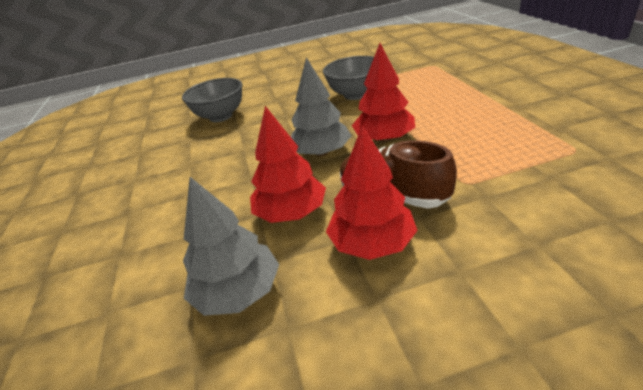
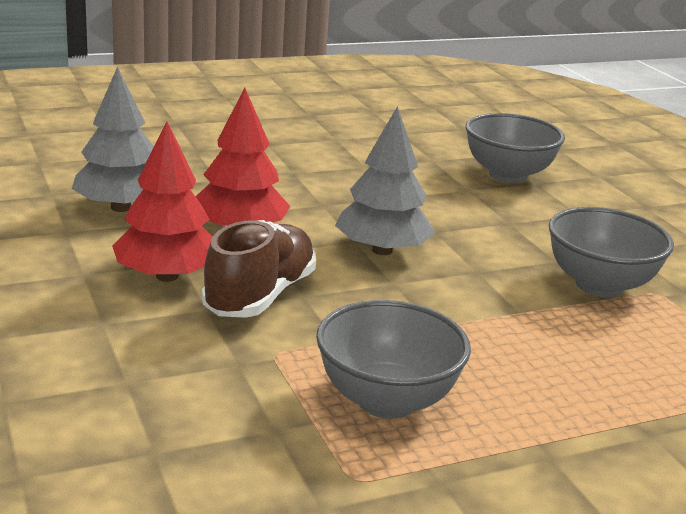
camera: 75 degrees right, 10 degrees down
(384, 139) = (418, 301): red tree -> none
(496, 144) = (386, 400): none -> grey bowl

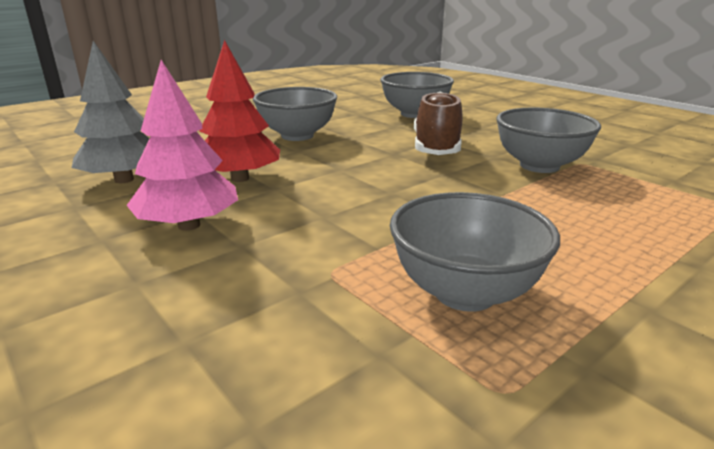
camera: 15 degrees left, 0 degrees up
(167, 276) = (189, 225): red tree -> pink tree
(260, 296) = (285, 224): brown shoe -> brown shoe (436, 148)
(334, 182) = (297, 136): none -> grey bowl
(382, 250) = (365, 172): grey tree -> none

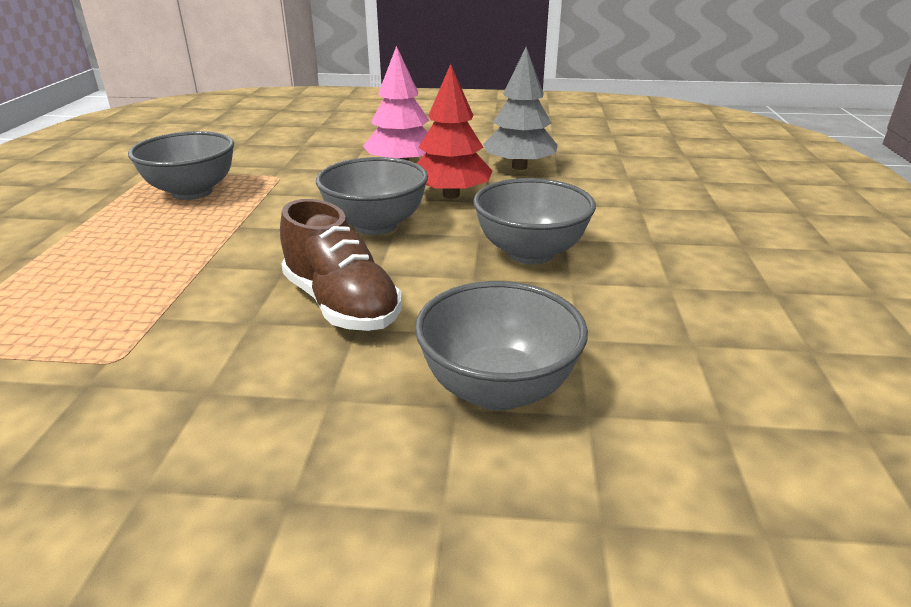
camera: 135 degrees right, 5 degrees up
(539, 166) = (178, 327): grey bowl -> grey bowl (375, 225)

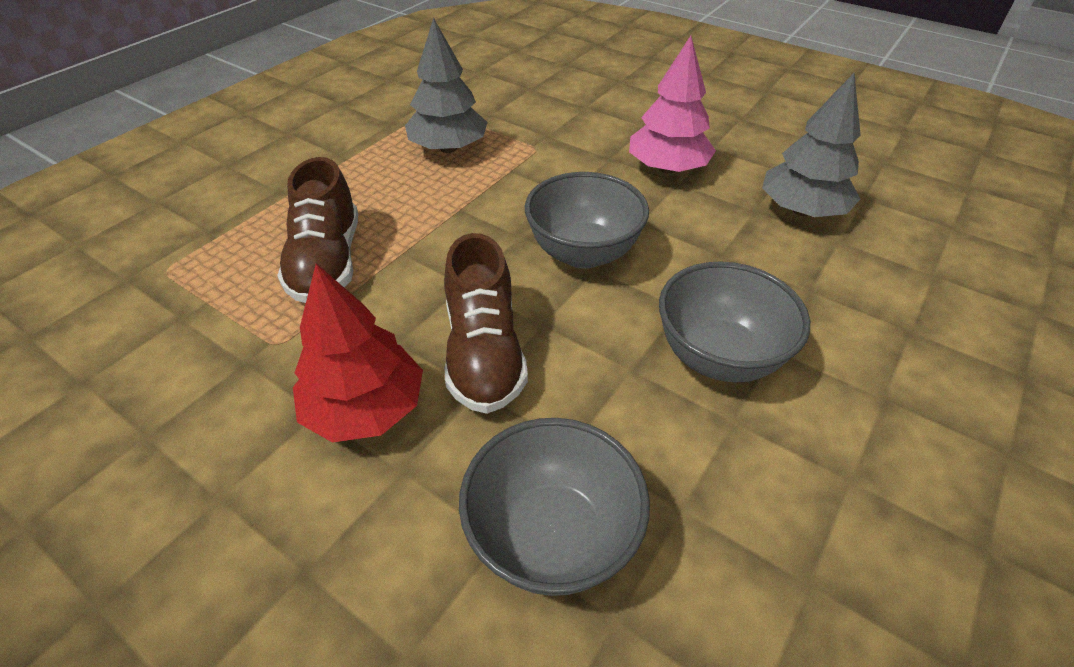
camera: 30 degrees right, 15 degrees up
(125, 291) = (327, 262): none -> brown shoe
(192, 192) = (448, 148): grey bowl -> grey tree
(451, 195) = (690, 232): red tree -> red tree (365, 408)

